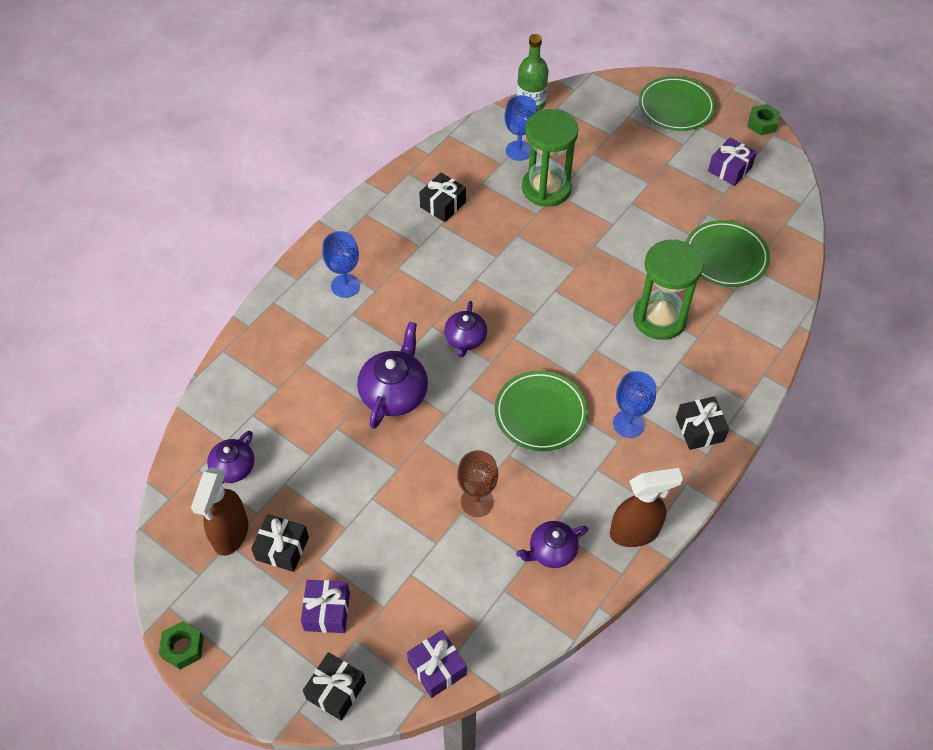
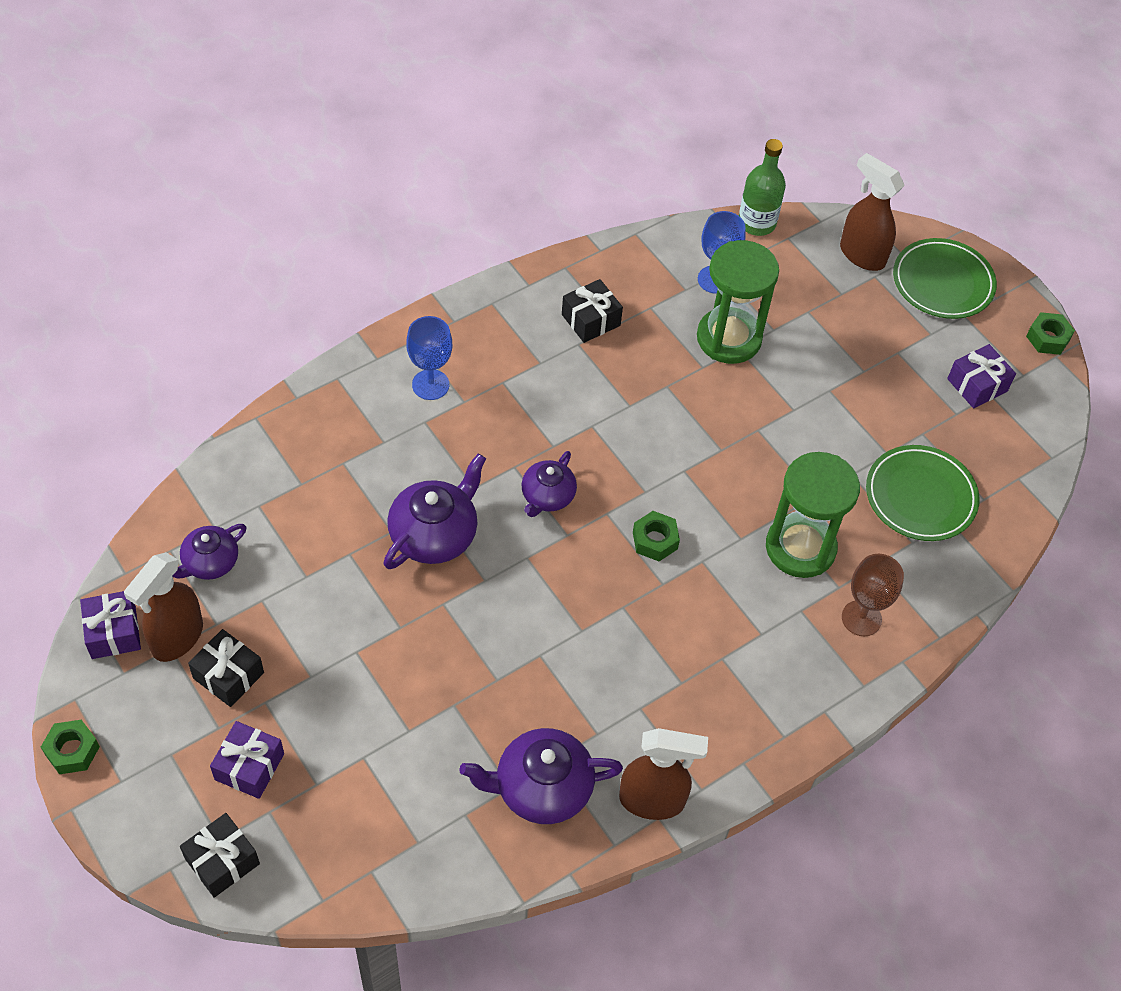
camera: 15 degrees right, 0 degrees up
(437, 668) = (348, 877): purple gift -> purple gift (113, 632)
(477, 501) = (477, 698): brown goblet -> brown goblet (861, 618)
(540, 413) = (600, 617): green plate -> none
(551, 551) = (541, 788): purple teapot -> purple teapot, size x1.58
(556, 346) = (655, 540): none -> green nut
(612, 104) = (861, 255): none -> brown spray bottle
(628, 424) = (702, 666): blue goblet -> none
(699, 429) = (789, 703): black gift -> none

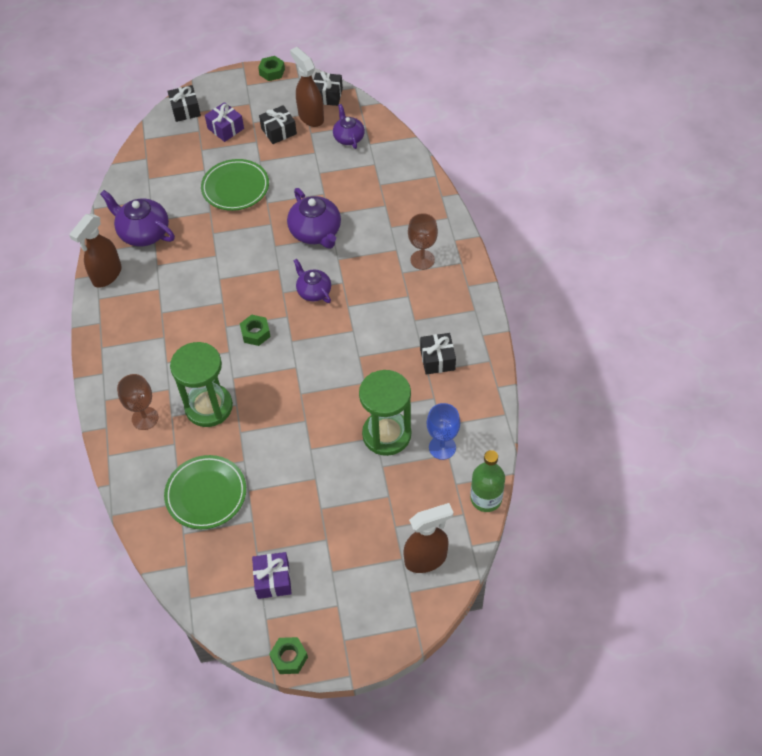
camera: 120 degrees right, 0 degrees up
(113, 632) = (327, 96): purple gift -> black gift
(430, 385) = (422, 260): blue goblet -> brown goblet
(541, 788) = (143, 232): purple teapot -> purple teapot turned 75 degrees counterclockwise
(942, 282) = (375, 606): green plate -> green plate (235, 187)

